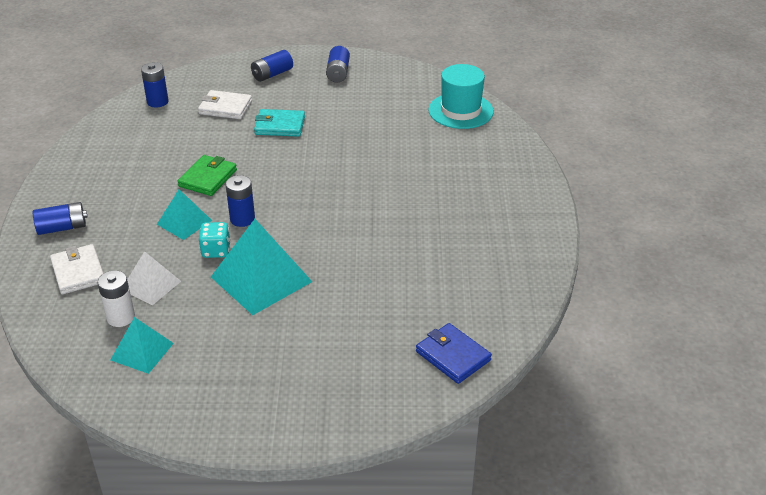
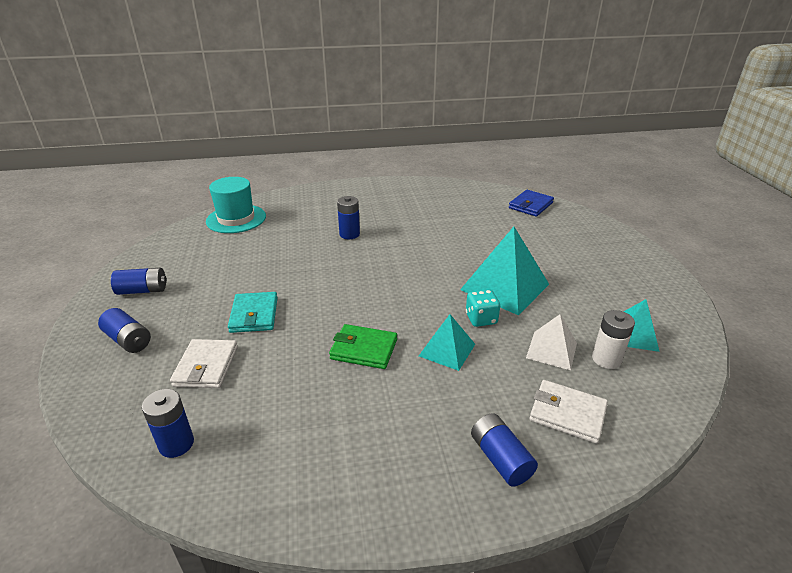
camera: 100 degrees left, 5 degrees down
(78, 272) = (567, 414): white wallet -> white wallet turned 60 degrees clockwise
(242, 219) = (427, 311): blue battery -> blue battery (349, 234)

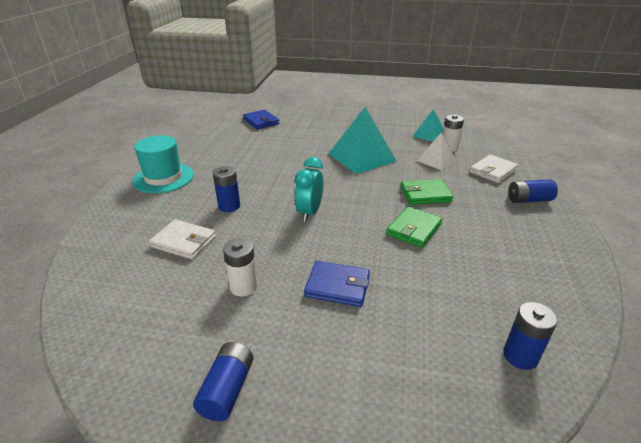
camera: 70 degrees left, 0 degrees up
(128, 340) = (340, 403): blue battery -> none
(206, 366) = (412, 329): white wallet -> white wallet (184, 242)
(236, 219) = (108, 282): turquoise hat -> turquoise hat (163, 178)
(243, 270) = (243, 287): none -> white battery
(254, 315) = (337, 286): turquoise wallet -> blue wallet
(361, 277) = (309, 212): none -> turquoise clock
(447, 350) = (425, 194): turquoise pyramid -> green wallet
(481, 319) = (395, 174): turquoise dice -> none

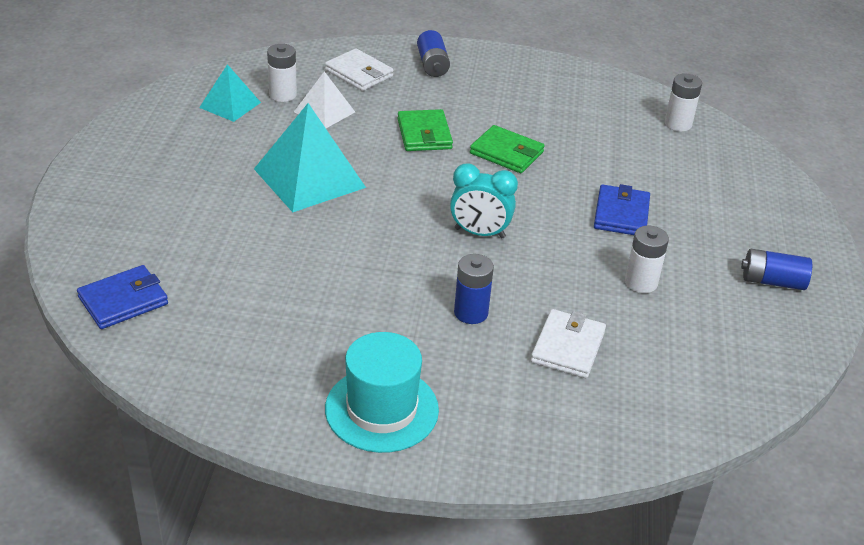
camera: 95 degrees left, 5 degrees up
(520, 356) = (678, 124): blue battery -> white battery

